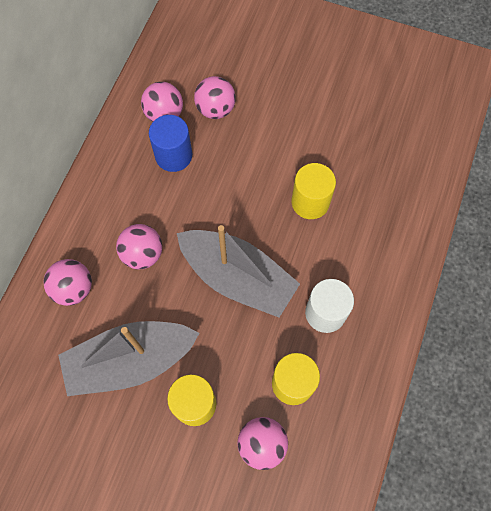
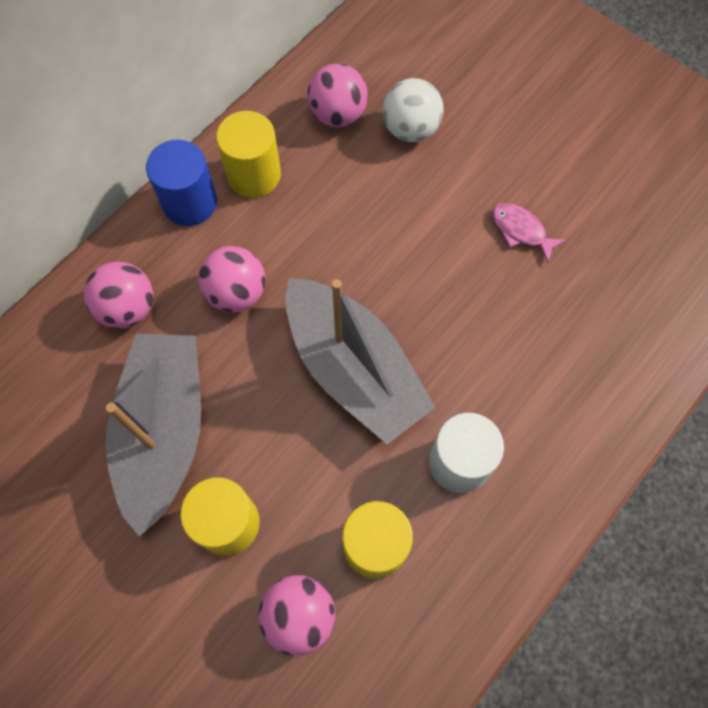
camera: 20 degrees right, 0 degrees up
(130, 361) = (164, 431): grey boat -> grey boat turned 90 degrees clockwise
(173, 155) = (329, 173): blue cylinder -> blue cylinder (190, 202)
(215, 109) = (410, 129): pink ball -> white ball
(310, 153) = (521, 231): none -> pink fish
(310, 202) = (496, 298): yellow cylinder -> yellow cylinder (254, 175)

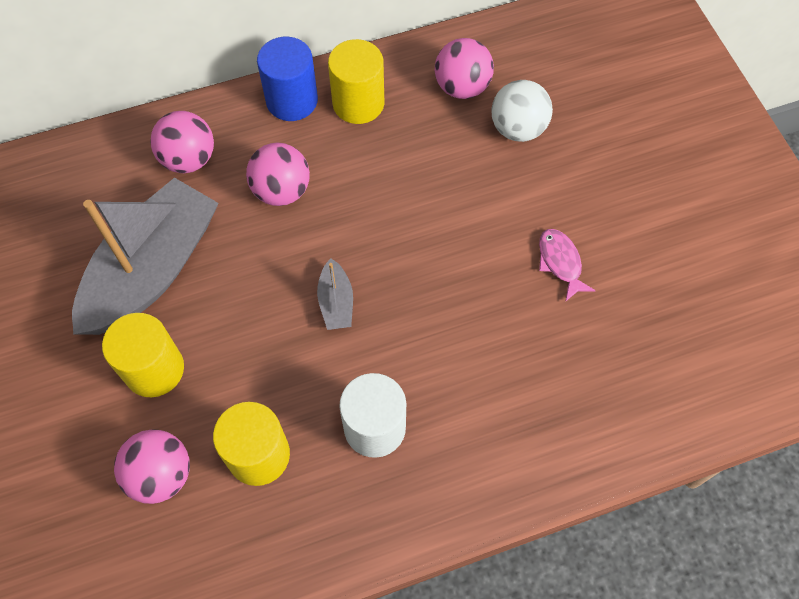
camera: 30 degrees right, 5 degrees down
(353, 369) = (336, 302): grey boat -> grey boat, size x0.41

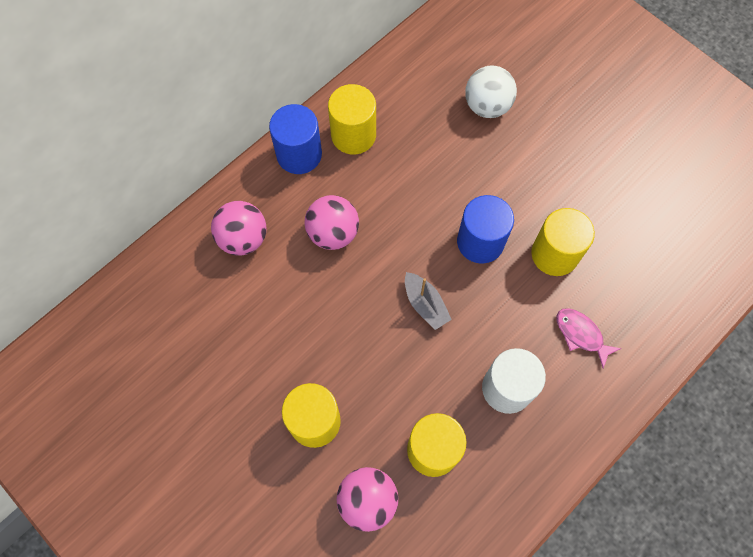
camera: 25 degrees left, 5 degrees up
(153, 270) = (267, 342): grey boat -> none
(432, 263) = (480, 242): none -> blue cylinder
(462, 87) = (427, 89): pink ball -> none
(507, 310) = (554, 254): none -> yellow cylinder
(560, 262) = (573, 200): pink fish -> pink fish (581, 334)

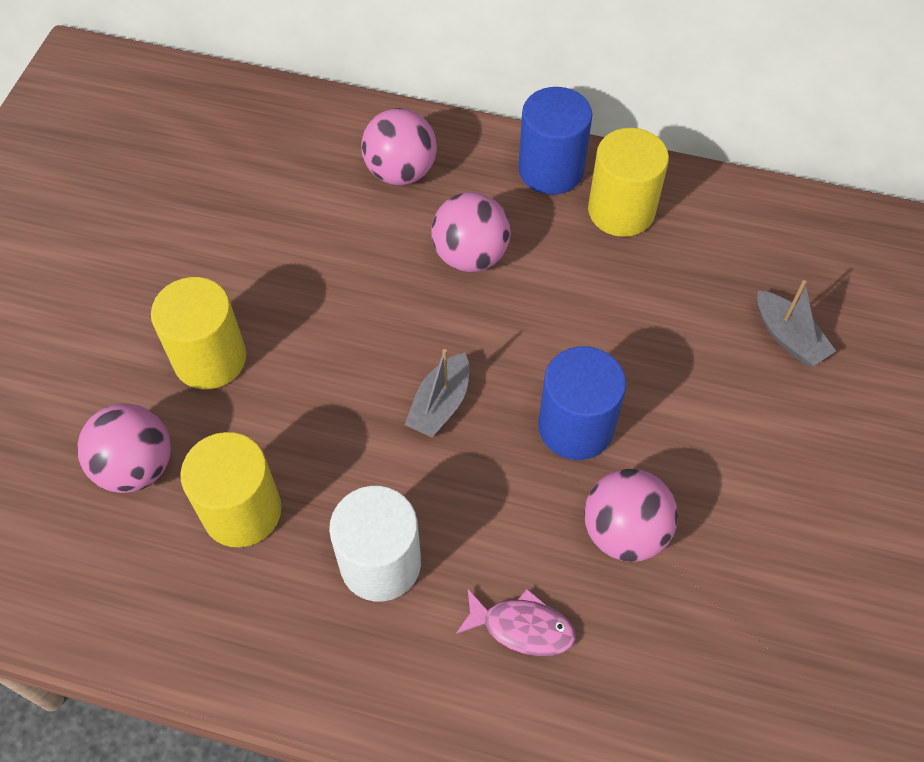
camera: 60 degrees right, 10 degrees down
(487, 106) = (788, 337): white ball -> grey boat
(554, 254) = (624, 532): yellow cylinder -> pink ball
(581, 334) = (522, 627): pink fish -> pink fish turned 90 degrees clockwise

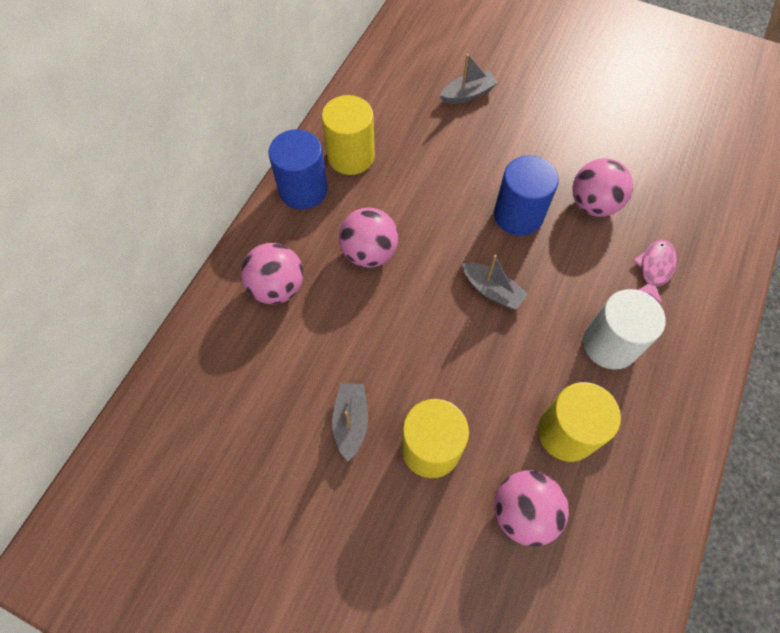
camera: 80 degrees left, 5 degrees up
(236, 274) = (351, 422): none -> grey boat

